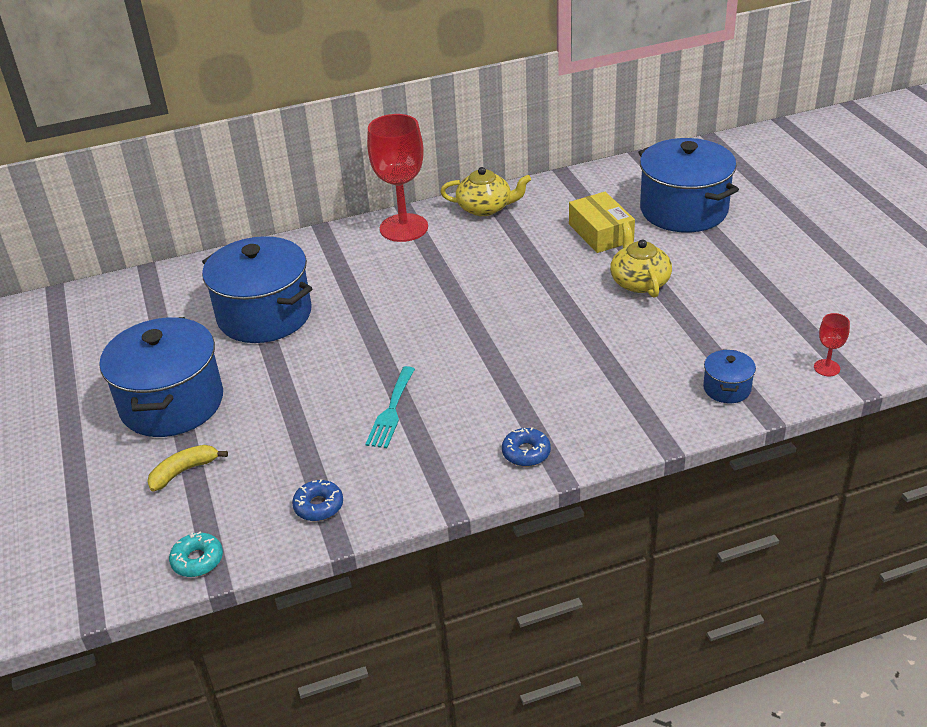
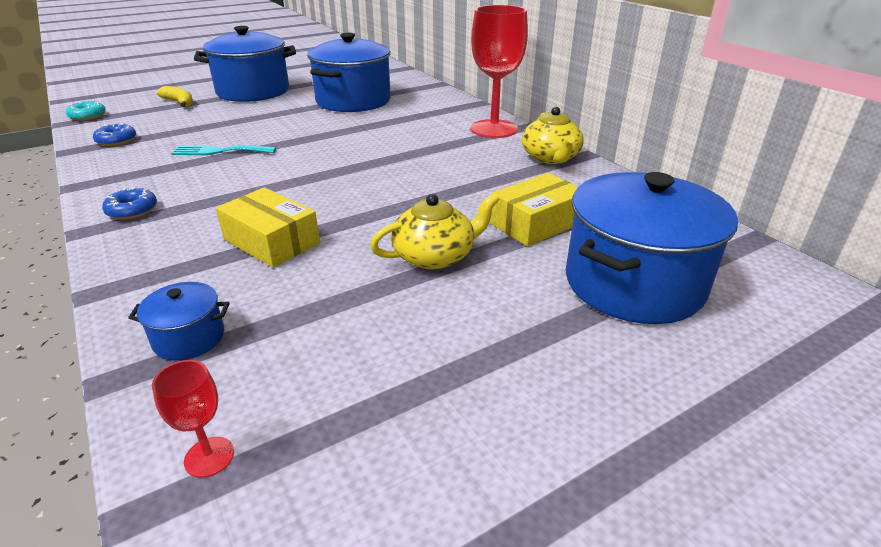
camera: 75 degrees right, 5 degrees down
(603, 360) = (271, 241): none -> yellow box

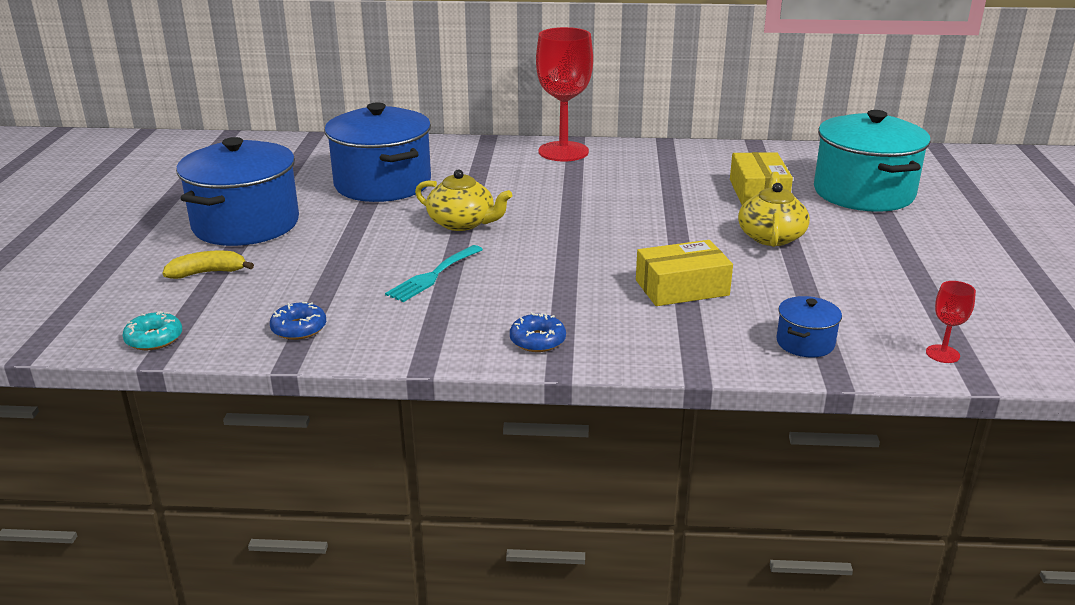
camera: 55 degrees left, 5 degrees down
(550, 158) = (654, 153): yellow teapot -> yellow teapot (462, 223)
(633, 283) = (863, 192): blue pot -> turquoise pot

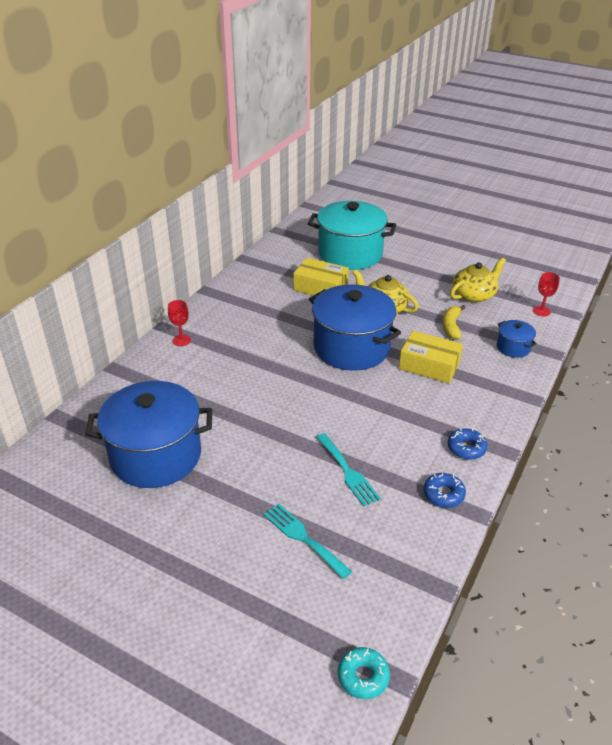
camera: 65 degrees left, 10 degrees up
(208, 273) = (256, 616): yellow banana -> yellow banana (451, 326)
(246, 224) = (170, 569): blue pot -> blue pot (351, 347)
(299, 328) = (392, 570): blue donut -> blue donut (443, 494)
(318, 273) = (303, 538): none -> turquoise fork
(462, 223) = (269, 431): yellow teapot -> yellow teapot (474, 295)
(563, 152) = (181, 340): red goblet -> red goblet, size x0.43
(682, 287) = (429, 365): yellow box -> yellow box turned 75 degrees counterclockwise

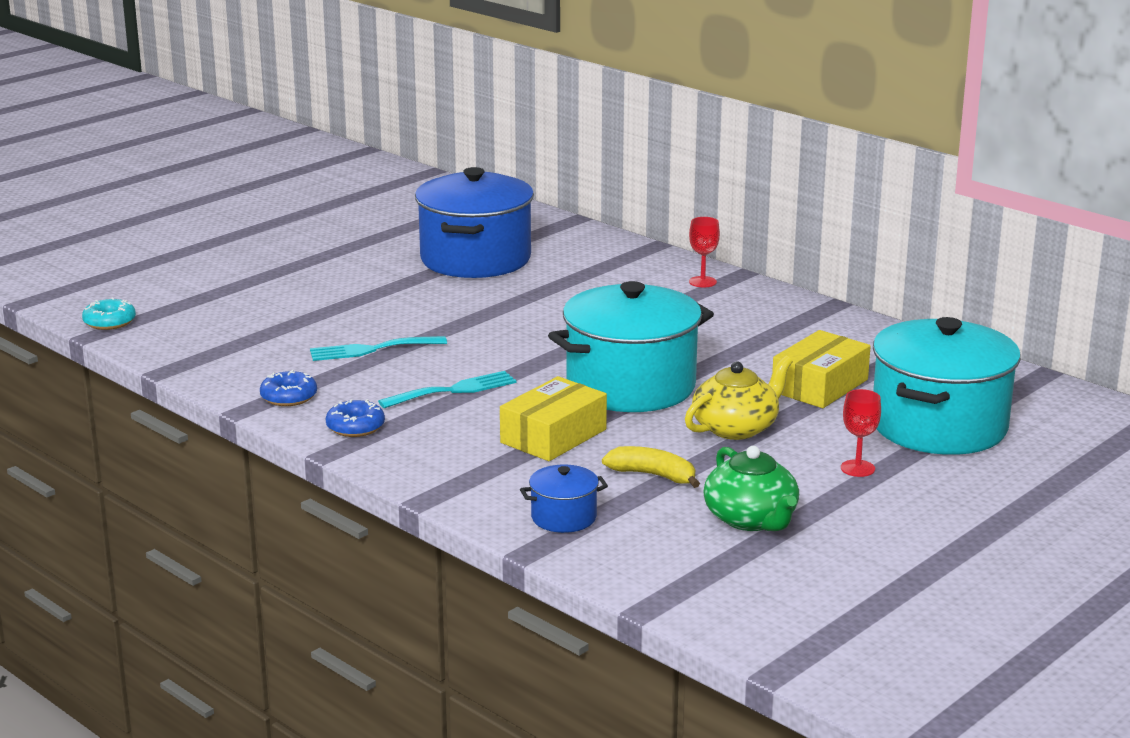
camera: 105 degrees right, 15 degrees down
(303, 538) = (293, 316): turquoise fork -> turquoise fork (454, 390)
(351, 347) = (631, 386): blue pot -> turquoise pot
(474, 295) = (751, 519): yellow teapot -> green teapot
(541, 311) = (667, 577): red goblet -> red goblet (857, 468)

